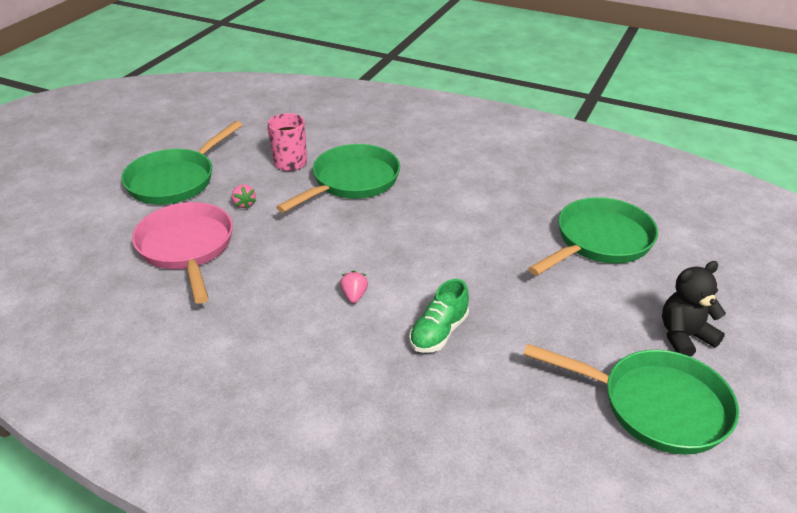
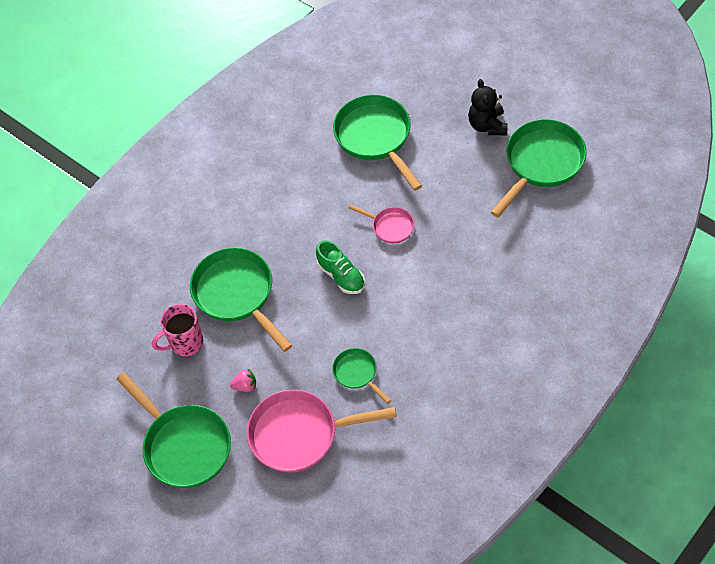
camera: 70 degrees left, 20 degrees up
(267, 277) = (357, 373): none -> green pan
(354, 296) = (396, 314): pink strawberry -> none
(439, 332) = (449, 266): green shoe -> green shoe (341, 276)
(477, 272) = (390, 227): none -> pink pan

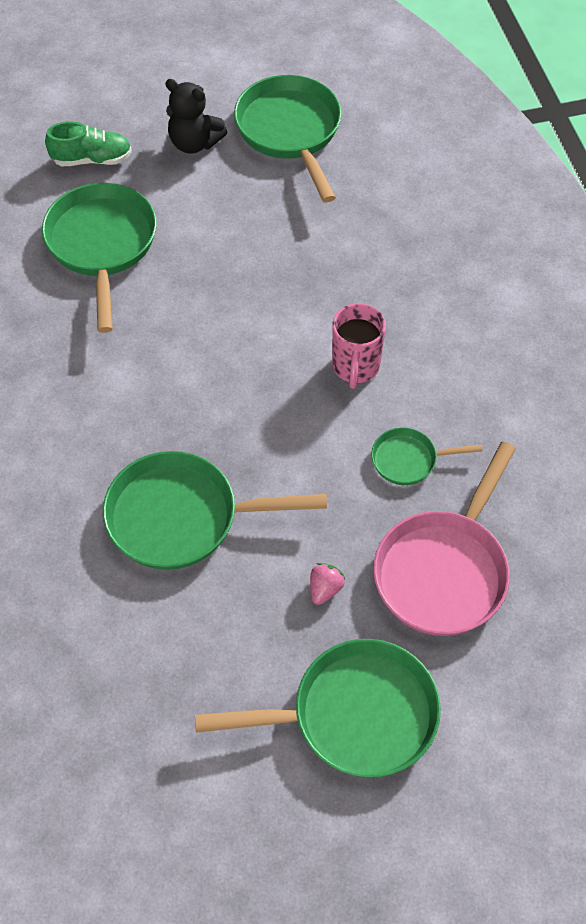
camera: 60 degrees left, 0 degrees up
(185, 343) = (200, 620): pink mug -> pink mug (355, 367)
(341, 276) = (260, 393): green shoe -> green shoe (92, 159)
(375, 137) = (102, 245): green pan -> green pan turned 75 degrees clockwise
(390, 227) = (238, 306): pink pan -> none

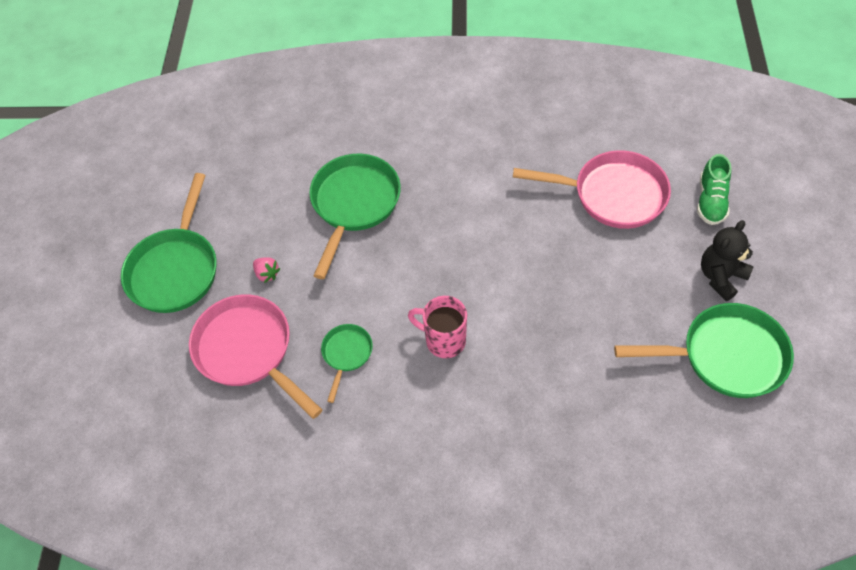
camera: 110 degrees right, 0 degrees up
(102, 245) = (613, 195): green pan -> pink pan

